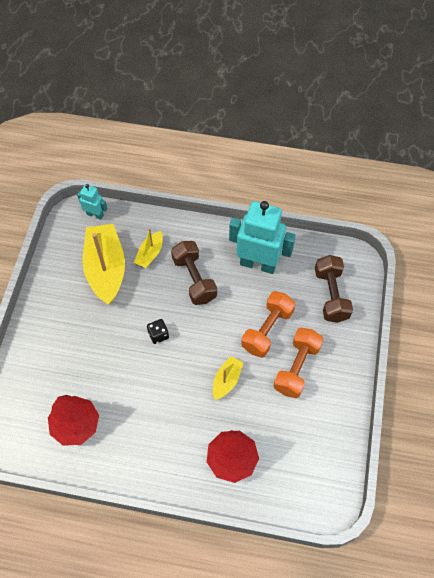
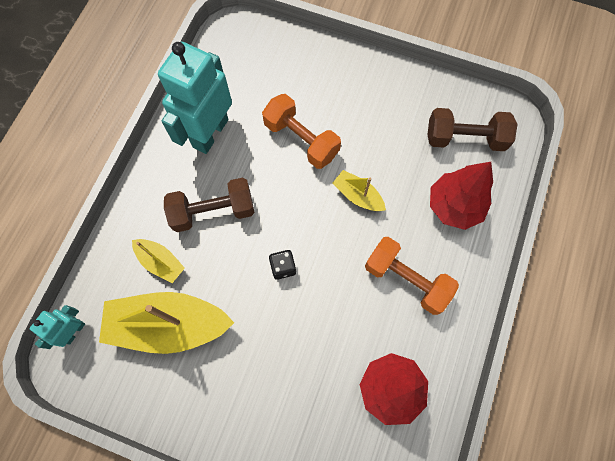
camera: 80 degrees left, 10 degrees up
(296, 368) = (354, 118): orange dumbbell -> orange dumbbell (406, 279)
(331, 295) = (271, 64): brown dumbbell -> brown dumbbell (465, 138)

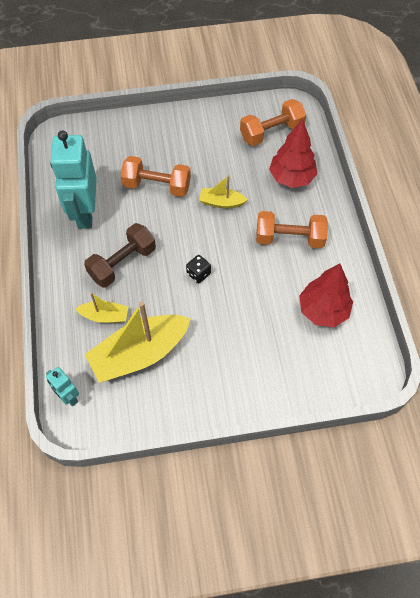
camera: 30 degrees left, 10 degrees down
(74, 331) = (68, 396): turquoise robot -> turquoise robot turned 45 degrees counterclockwise
(465, 138) = (271, 132): brown dumbbell -> orange dumbbell

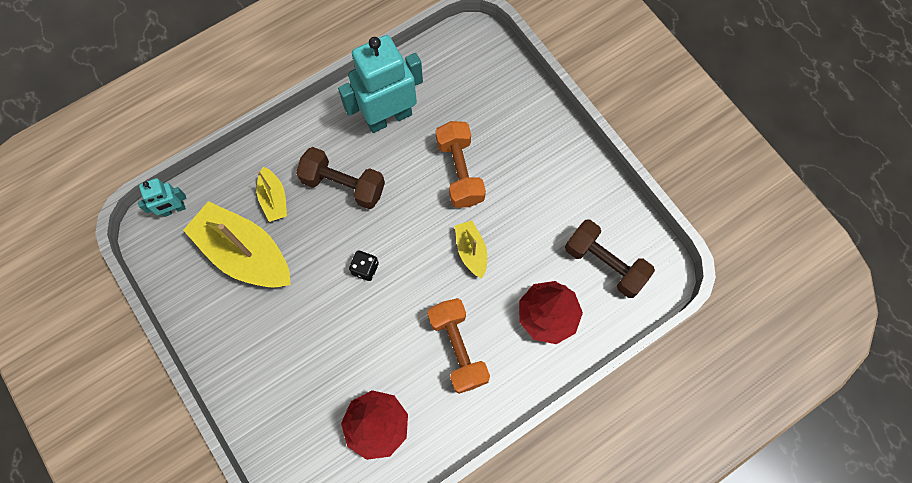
camera: 65 degrees right, 10 degrees up
(68, 396) = (174, 209): turquoise robot -> turquoise robot turned 135 degrees counterclockwise
(271, 132) = (605, 264): orange dumbbell -> brown dumbbell

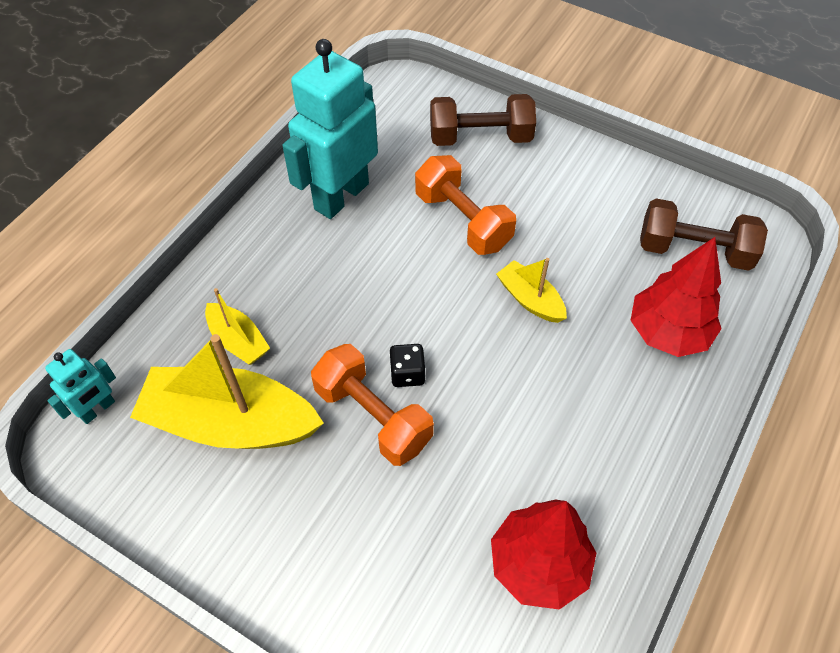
camera: 25 degrees left, 15 degrees down
(343, 185) = (324, 289): brown dumbbell -> brown dumbbell (480, 137)
(458, 348) = (584, 418): orange dumbbell -> orange dumbbell (373, 416)

